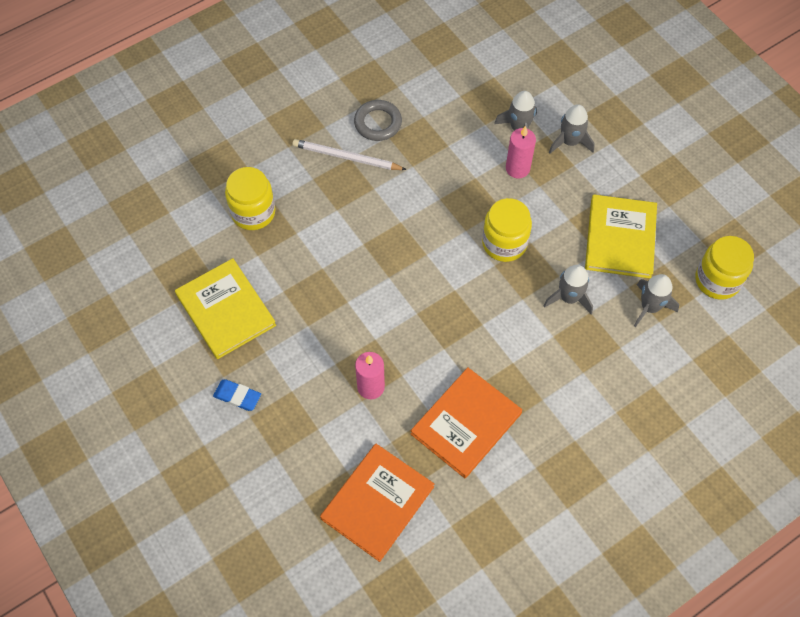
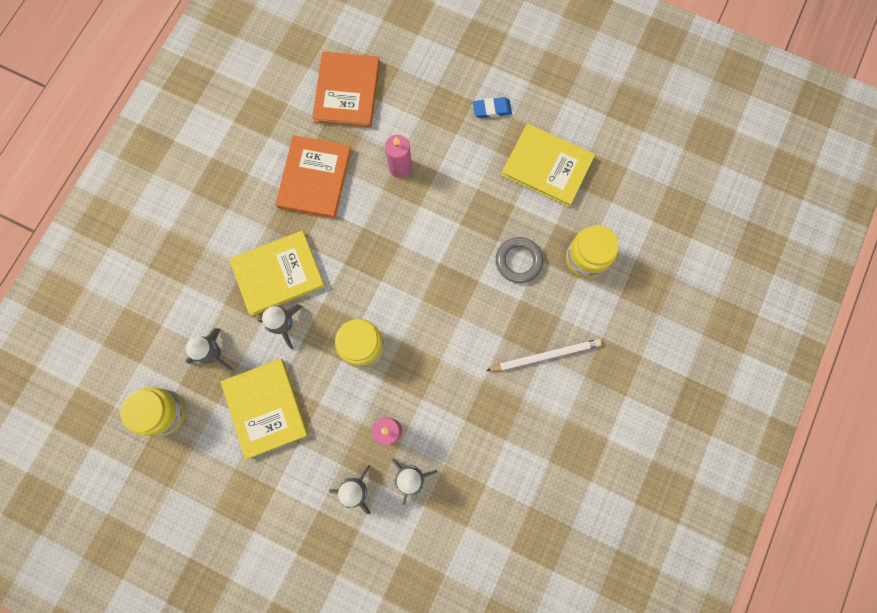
camera: 150 degrees right, 15 degrees up
(378, 123) = (541, 408): grey ring -> grey ring (518, 261)
(552, 347) = (278, 274): none -> yellow book

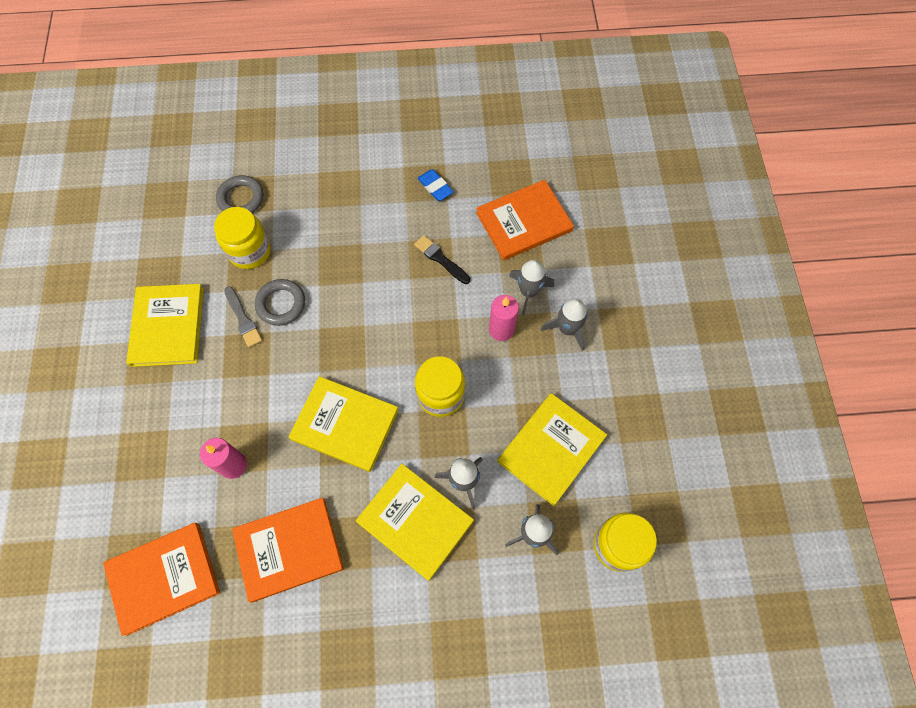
camera: 120 degrees left, 10 degrees down
(383, 261) = (345, 424): none -> yellow book
(484, 519) = (524, 222): none -> orange book
(487, 418) = (440, 259): none -> black brush
(492, 109) = (122, 409): blue eraser -> blue eraser (435, 187)
(521, 225) = (243, 319): none -> grey brush
(545, 355) = (359, 242): white pencil -> none
(647, 275) = (241, 198): none -> grey ring

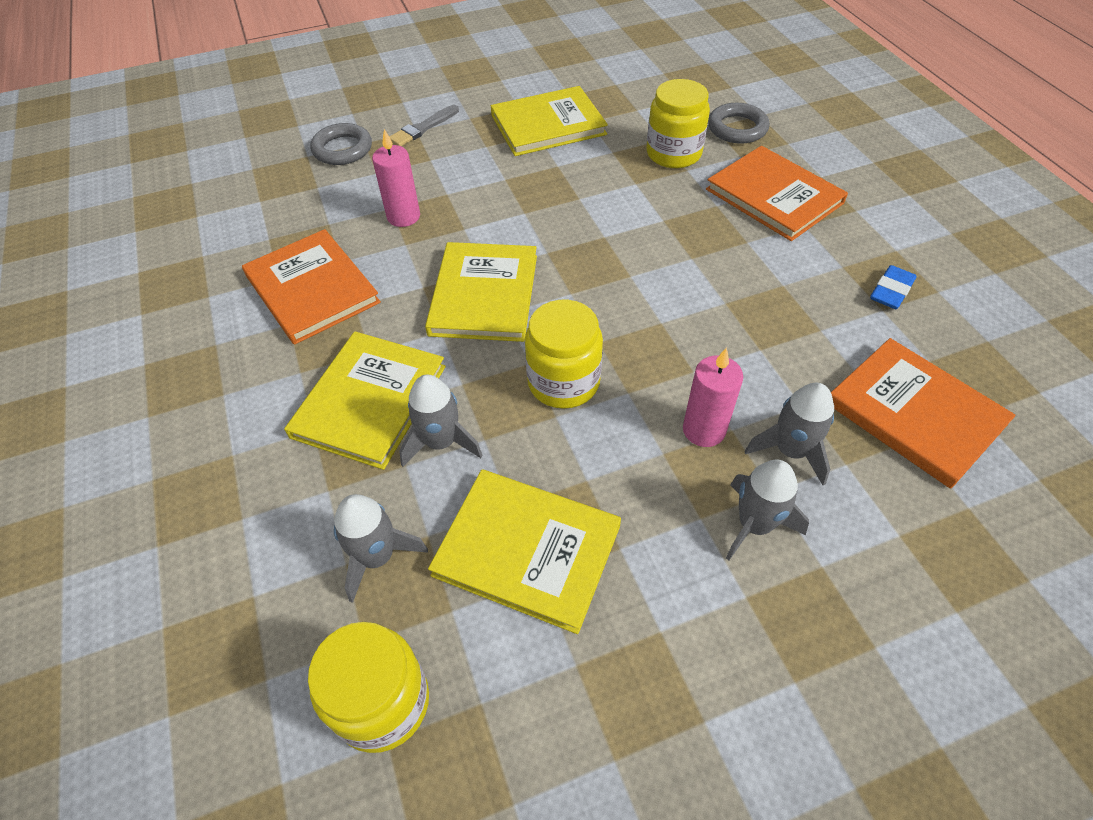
camera: 75 degrees right, 15 degrees down
(164, 578) = (267, 204): orange book -> orange book (774, 196)
(243, 319) = (584, 173): grey brush -> grey brush (423, 128)
(281, 304) = (619, 196): grey ring -> grey ring (342, 149)
(440, 259) = (777, 327): black brush -> none

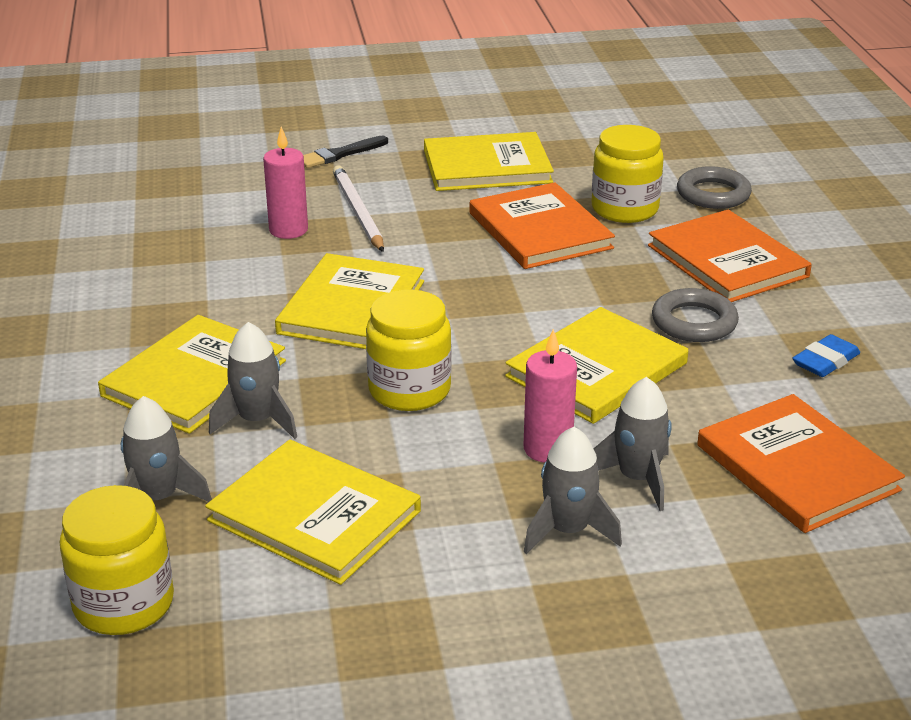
camera: 10 degrees right, 20 degrees down
(312, 289) = (166, 280): orange book -> orange book (540, 231)
(342, 149) = (242, 163): grey ring -> grey ring (694, 322)
(423, 128) = (340, 154): grey brush -> black brush
(457, 188) = (358, 212): none -> white pencil
(713, 332) = (596, 370): none -> yellow book

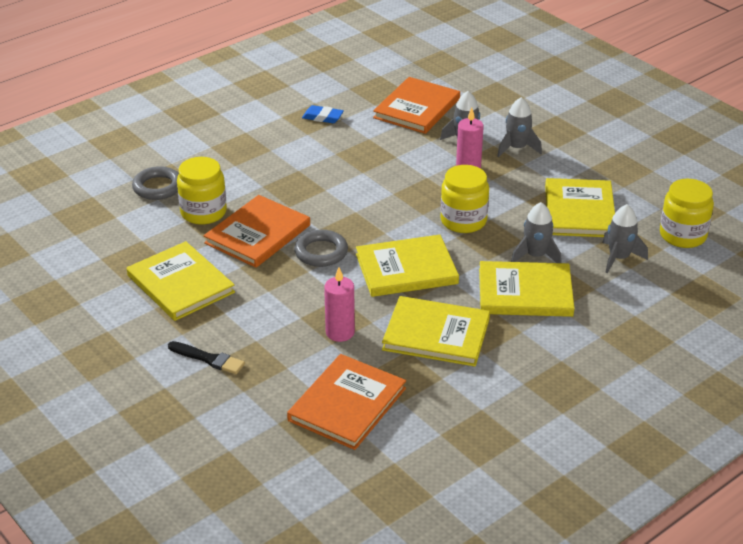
camera: 120 degrees left, 5 degrees up
(358, 212) = (291, 313): white pencil -> none
(596, 370) = (391, 174): yellow book -> yellow book (436, 334)
(694, 322) = (319, 158): grey ring -> grey ring (321, 252)
(727, 261) = (242, 163): orange book -> orange book (347, 404)

